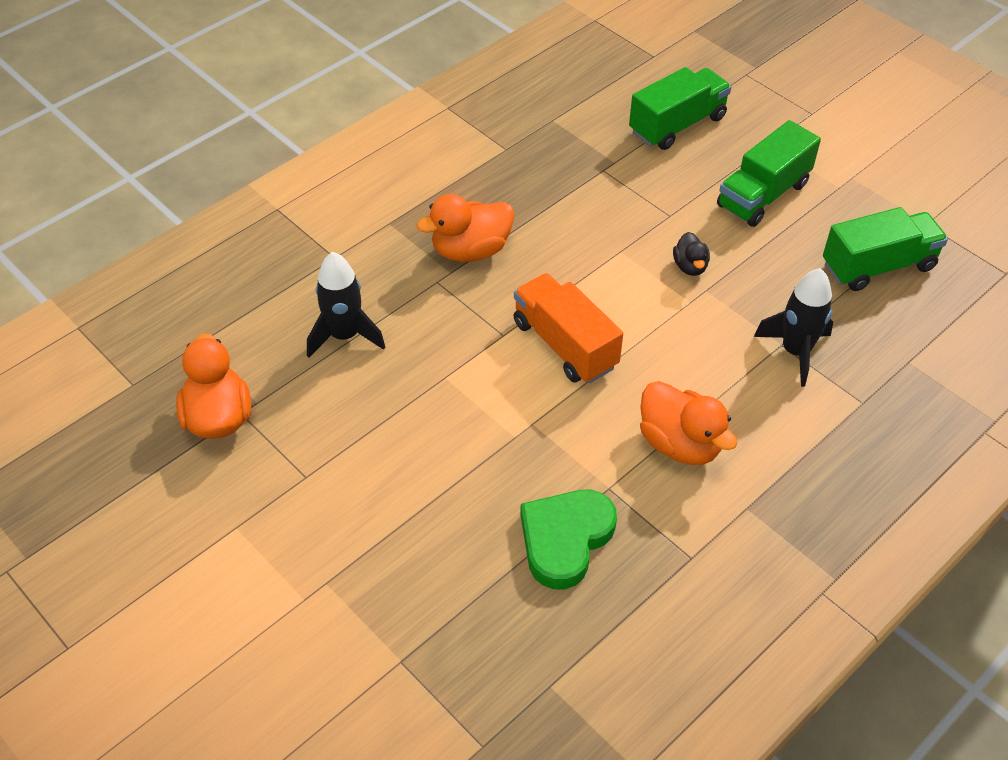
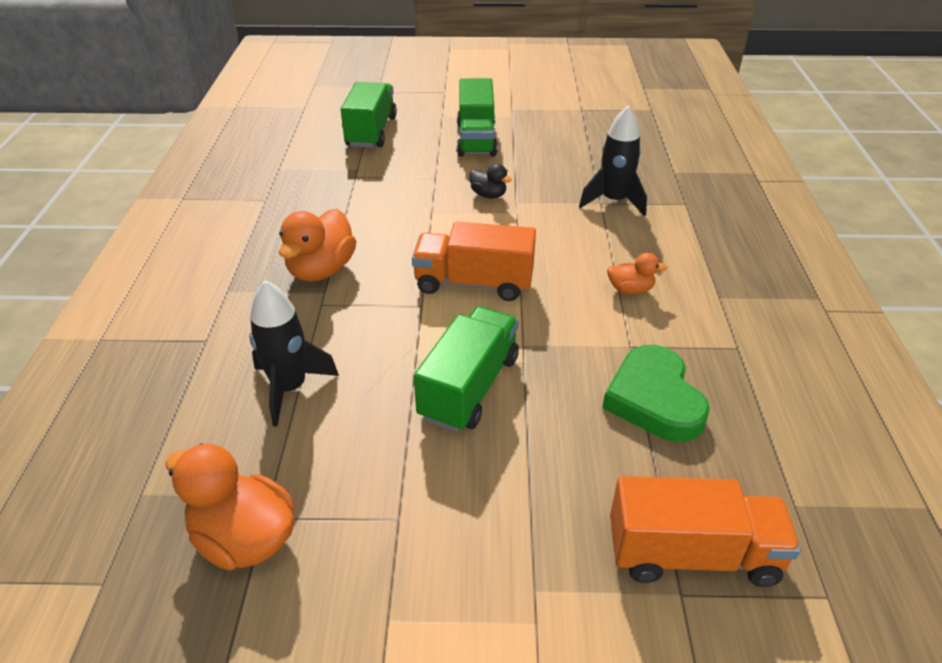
camera: 45 degrees left, 10 degrees down
(439, 648) = (692, 554): none -> orange truck
(680, 444) = (630, 290): orange duck -> orange duck, size x0.55
(878, 266) = (589, 139): green truck -> green truck (469, 387)

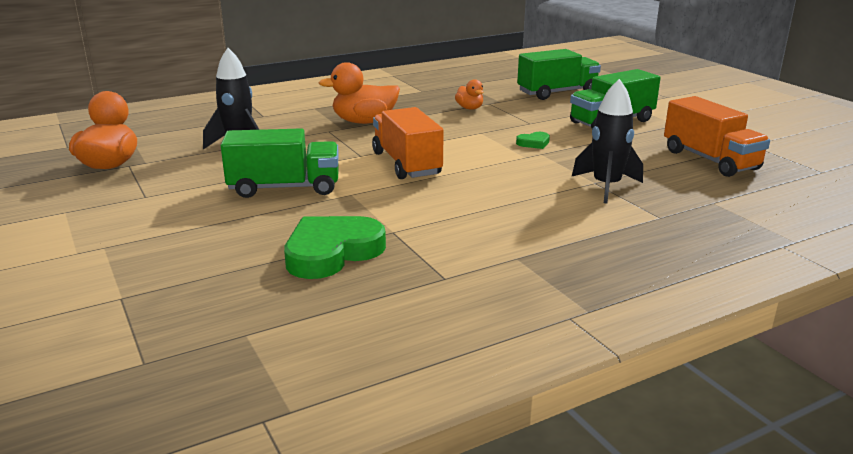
camera: 60 degrees right, 15 degrees down
(488, 195) = (534, 143): black duck -> green heart
(630, 290) = (473, 217): orange duck -> orange duck (469, 108)
(692, 554) = (163, 295): orange truck -> orange truck (710, 160)

